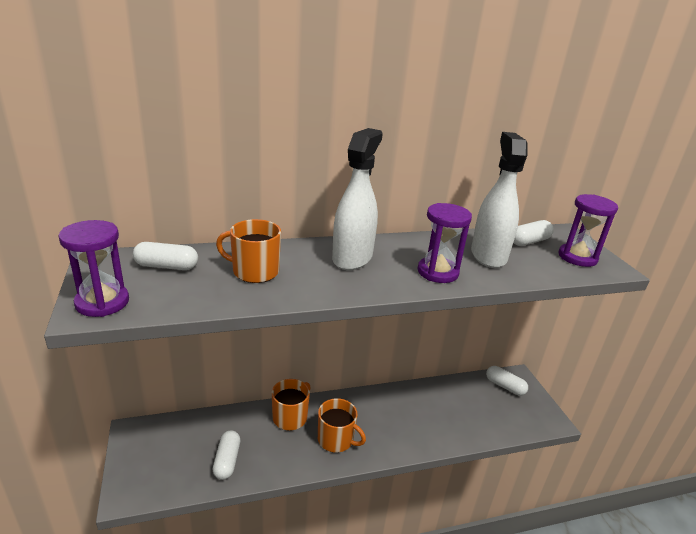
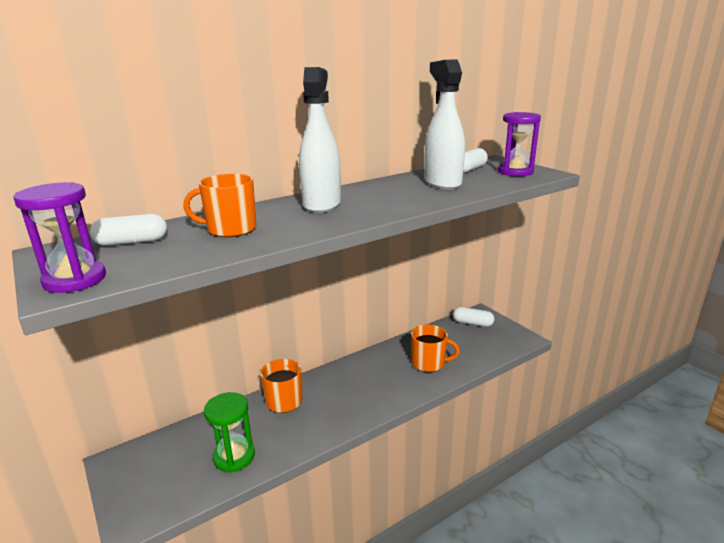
camera: 15 degrees left, 5 degrees down
(227, 461) = (234, 457): white capsule -> green hourglass
(336, 439) = (339, 406): orange mug -> orange mug (429, 363)
(437, 272) = (406, 200): purple hourglass -> none

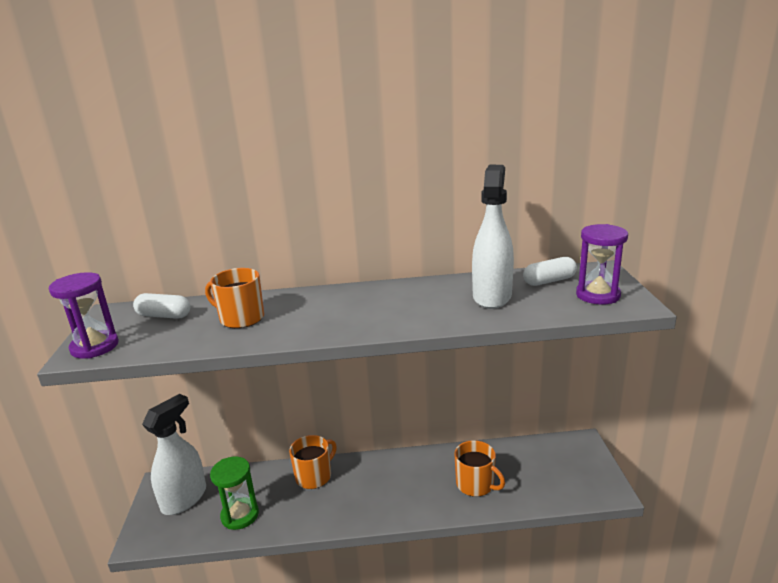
camera: 30 degrees right, 0 degrees up
(322, 204) = (343, 303): white spray bottle -> white spray bottle (184, 499)
(472, 323) = (563, 452): white capsule -> none

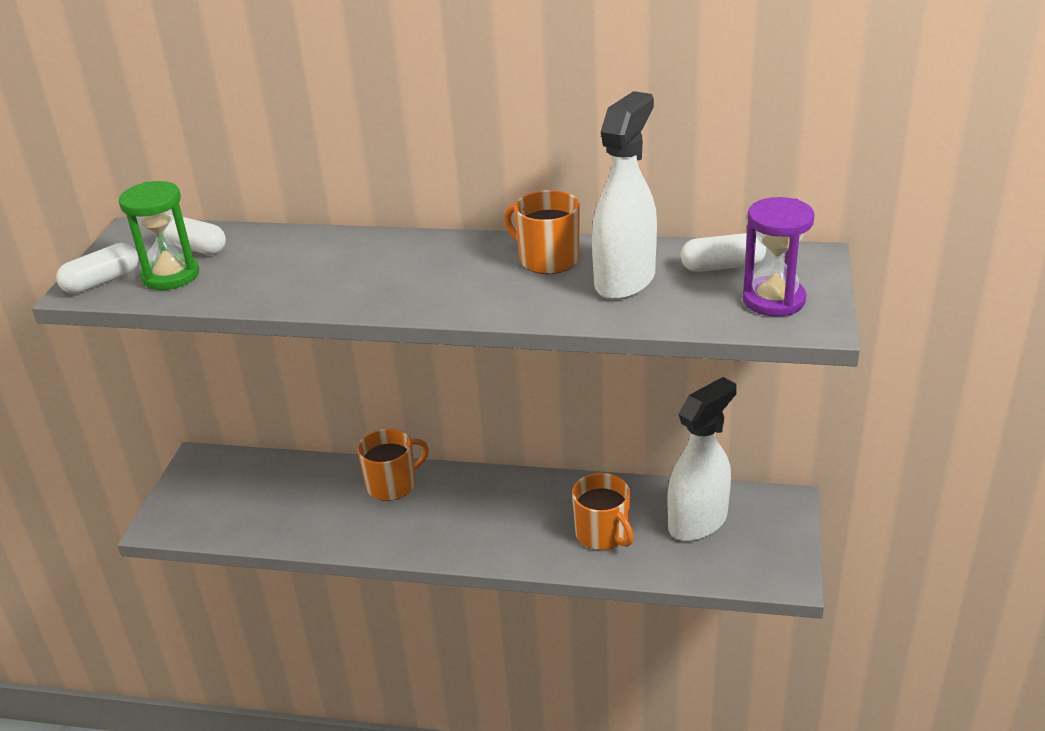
camera: 15 degrees right, 10 degrees up
(95, 347) = (102, 281): purple hourglass -> white capsule
(184, 499) = (222, 484): white spray bottle -> white spray bottle (698, 521)
(240, 515) = (284, 517): green hourglass -> green hourglass (171, 276)
(241, 318) = (285, 266): orange mug -> orange mug (547, 259)

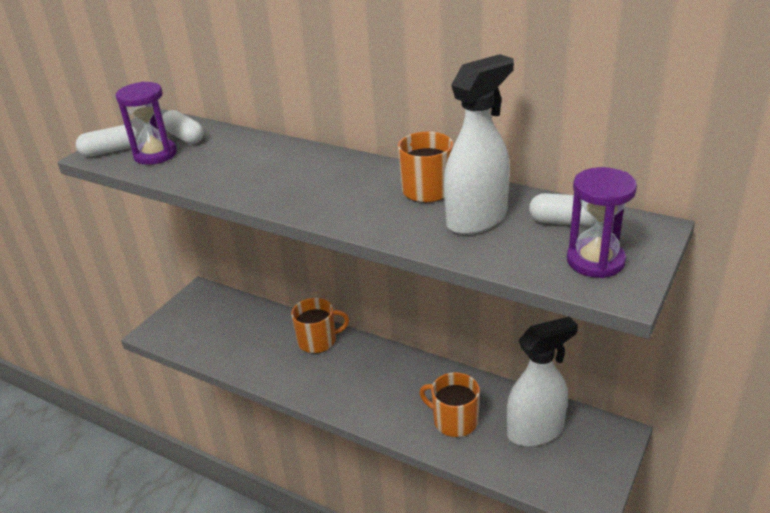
camera: 20 degrees right, 0 degrees up
(171, 276) = (155, 154): green hourglass -> purple hourglass
(603, 534) = (454, 421): orange mug -> orange mug turned 135 degrees clockwise

